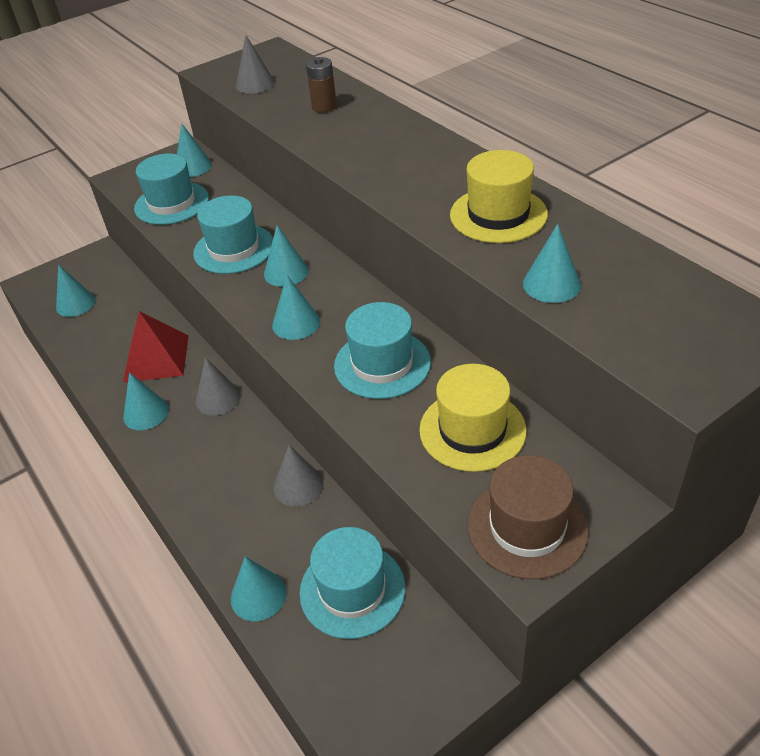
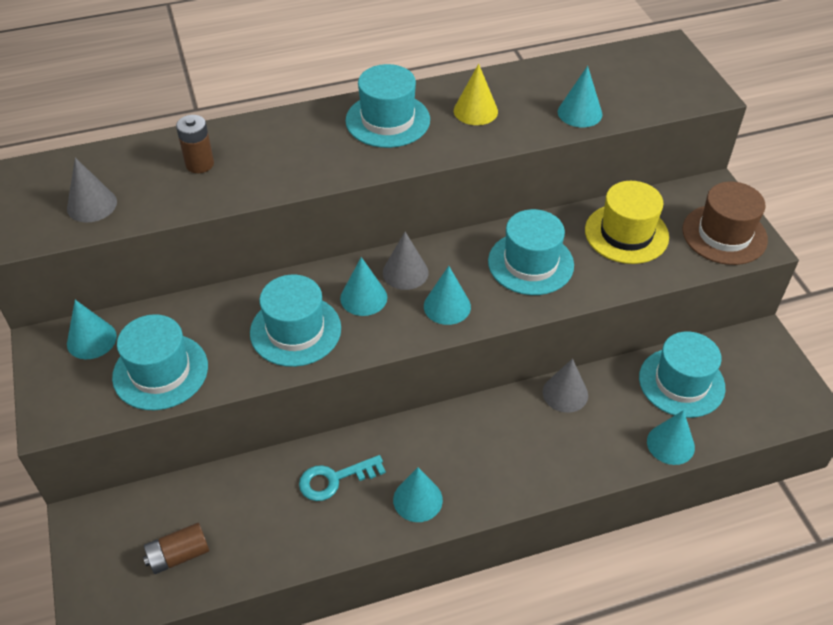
camera: 75 degrees left, 5 degrees up
(75, 304) = (179, 555): turquoise cone -> brown battery
(156, 358) = (335, 479): red pyramid -> turquoise key
(218, 398) = (427, 433): grey cone -> grey cone (405, 272)
(443, 171) = (387, 120): none -> turquoise hat
(498, 215) = (475, 111): yellow hat -> yellow cone

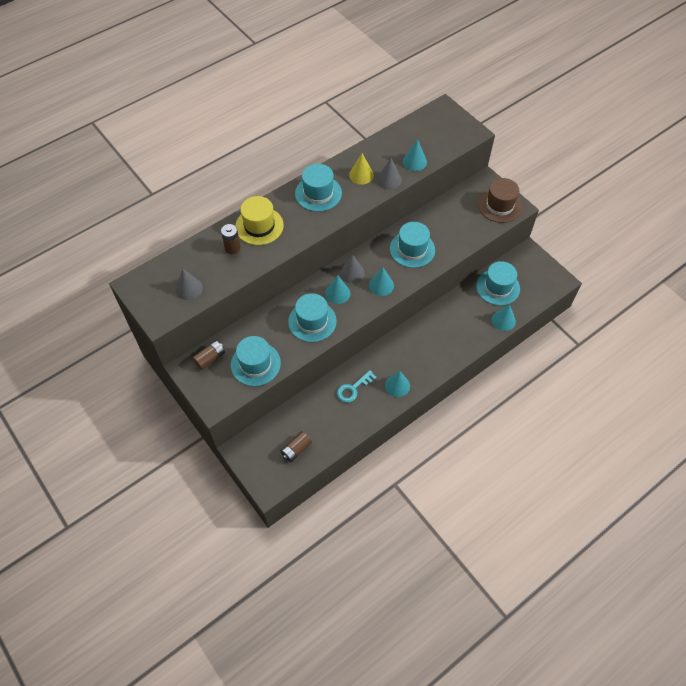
camera: 20 degrees left, 10 degrees up
(91, 340) = (210, 358): turquoise cone -> brown battery
(565, 393) = (445, 310): grey cone -> grey cone (389, 180)
(626, 233) = (452, 219): yellow hat -> yellow hat (259, 226)

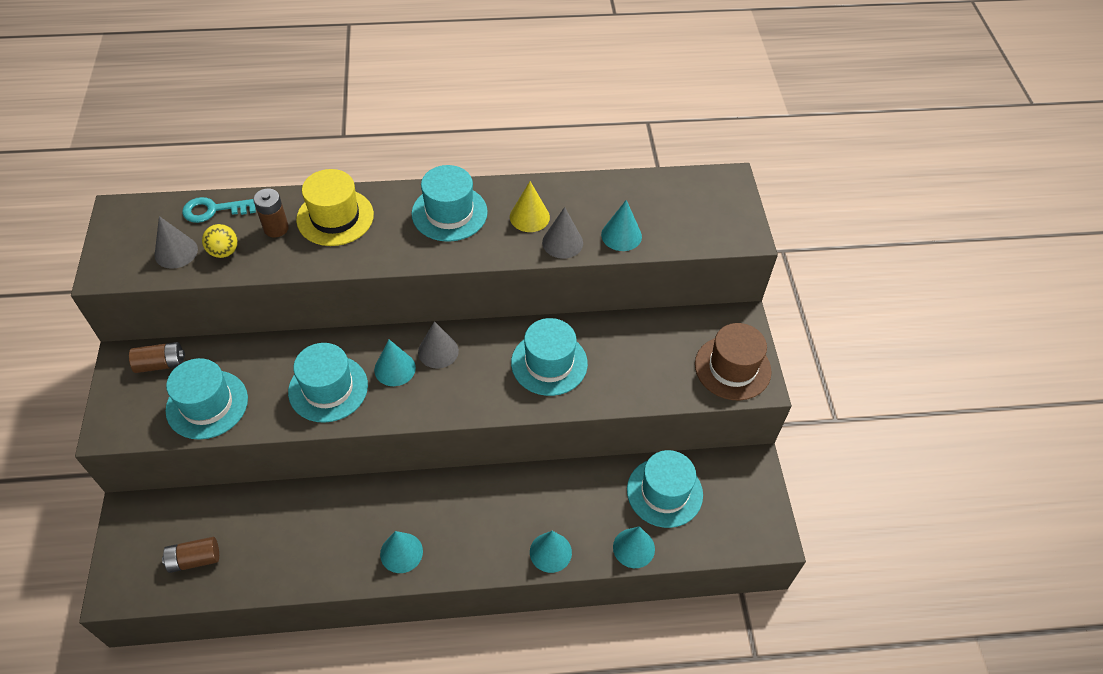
camera: 30 degrees right, 5 degrees down
(216, 274) = (224, 251): none -> yellow ball
(353, 389) = (339, 520): turquoise key -> turquoise key (214, 210)
(381, 285) = (462, 390): turquoise cone -> turquoise cone (550, 552)

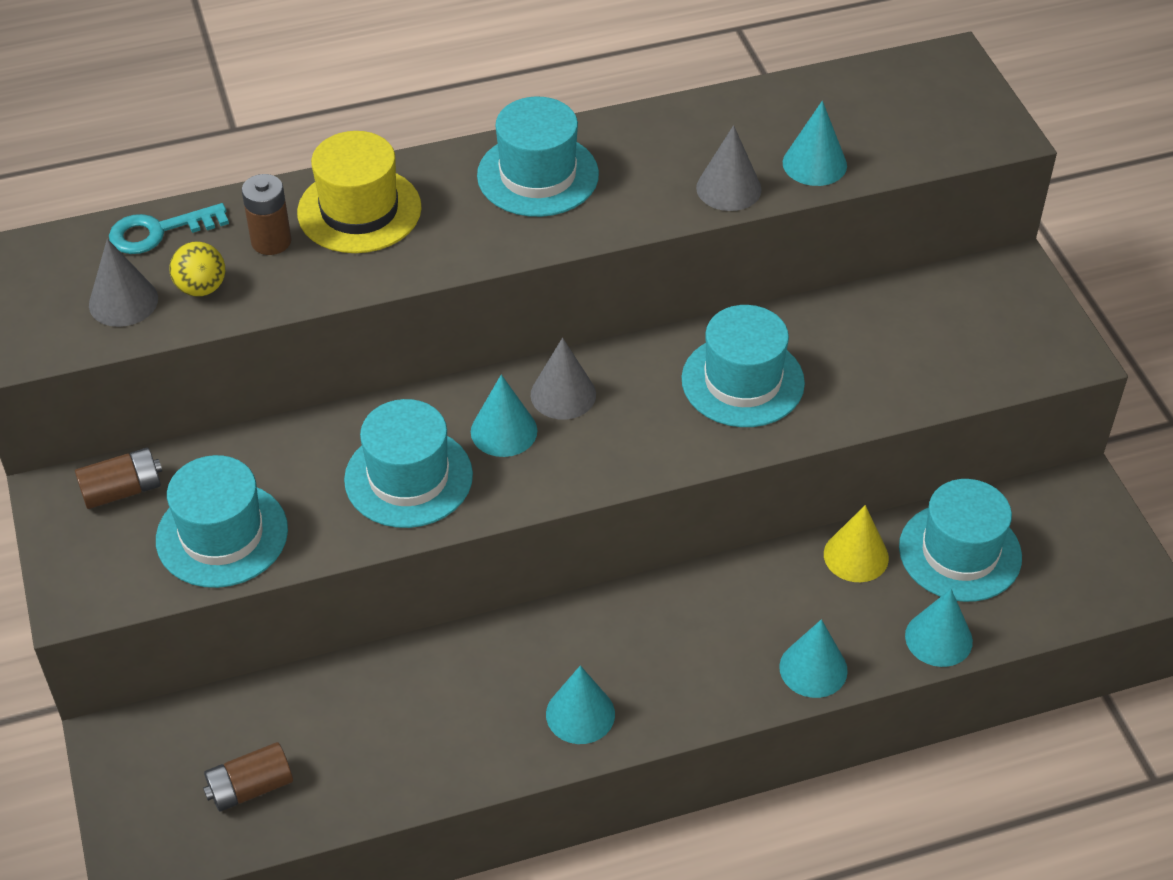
camera: 10 degrees left, 5 degrees down
(529, 217) = (664, 160): yellow cone -> yellow cone (856, 556)
(732, 368) = (1024, 339): brown hat -> none

